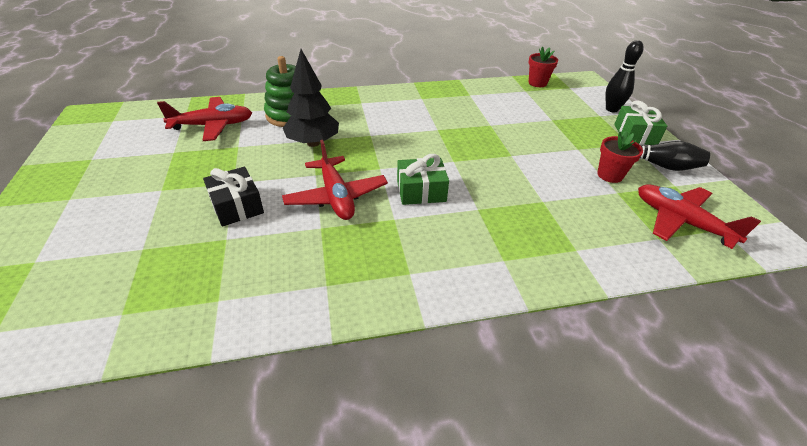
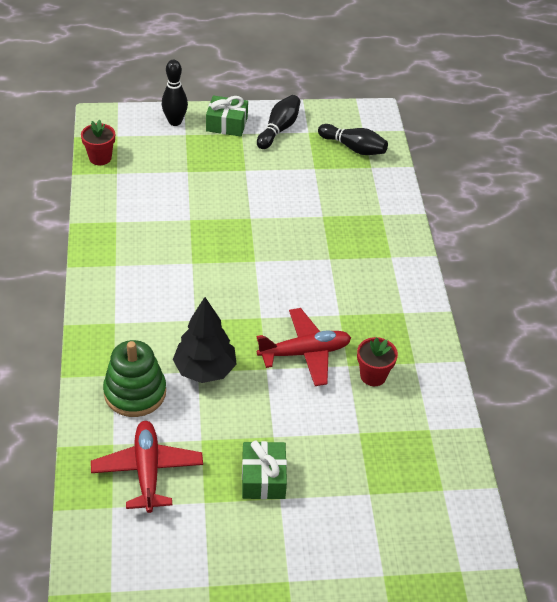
camera: 85 degrees left, 5 degrees up
(237, 206) = (313, 429): black gift -> none
(421, 191) = (302, 291): green gift -> green gift (263, 478)
(610, 175) = (290, 164): red flower pot -> red flower pot (373, 376)
(680, 221) = (353, 148): red plane -> black bowling pin

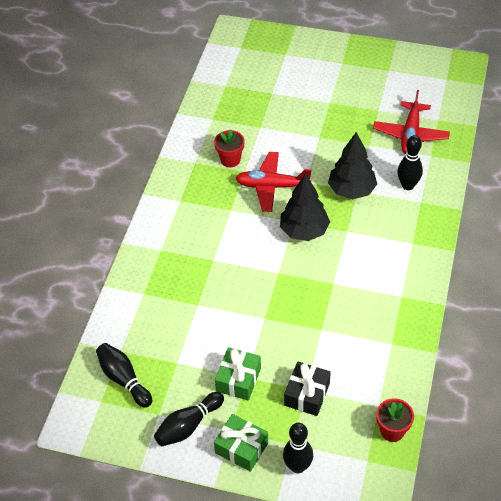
camera: 155 degrees left, 5 degrees up
(135, 392) = (408, 185): green stacking toy -> black bowling pin
(185, 168) = (307, 394): none -> black gift
(244, 309) = (304, 231): none -> black tree
(263, 478) = (335, 114): green gift -> green gift (238, 379)

